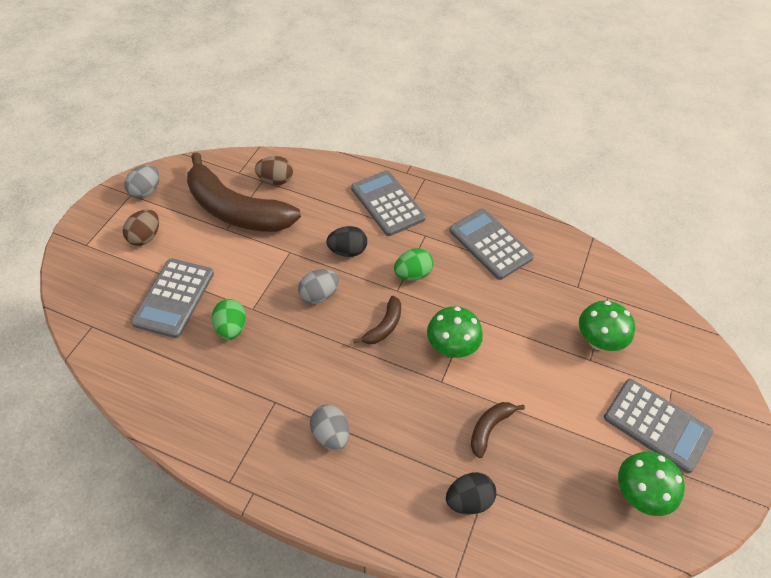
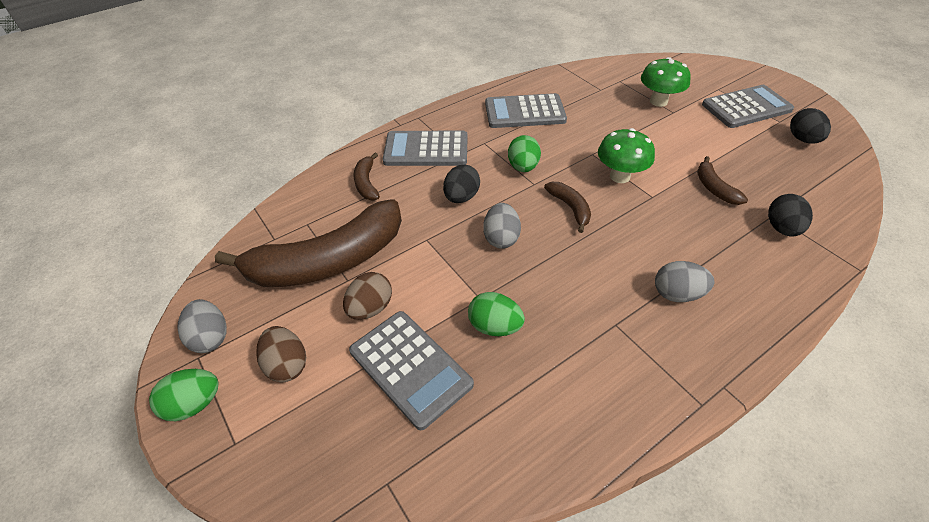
camera: 55 degrees left, 5 degrees down
(100, 213) = (194, 404): none -> green egg
(276, 180) = (318, 213): brown egg -> brown egg (370, 308)
(324, 189) = (366, 183): none -> brown banana
(639, 494) = (803, 139): green mushroom -> black egg

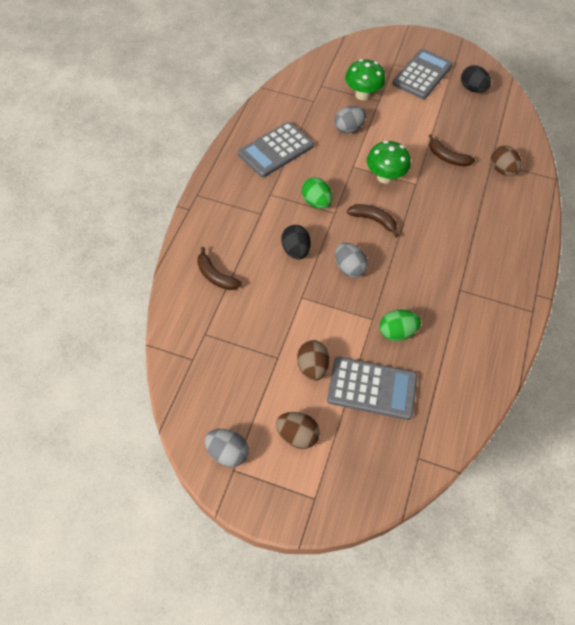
camera: 40 degrees left, 10 degrees up
(194, 404) = (265, 496): green egg -> none
(328, 261) = (250, 352): brown banana -> none
(426, 149) = (232, 222): grey calculator -> none
(677, 294) = (477, 249): grey egg -> grey egg (348, 129)
(781, 228) = (502, 170): black egg -> brown egg

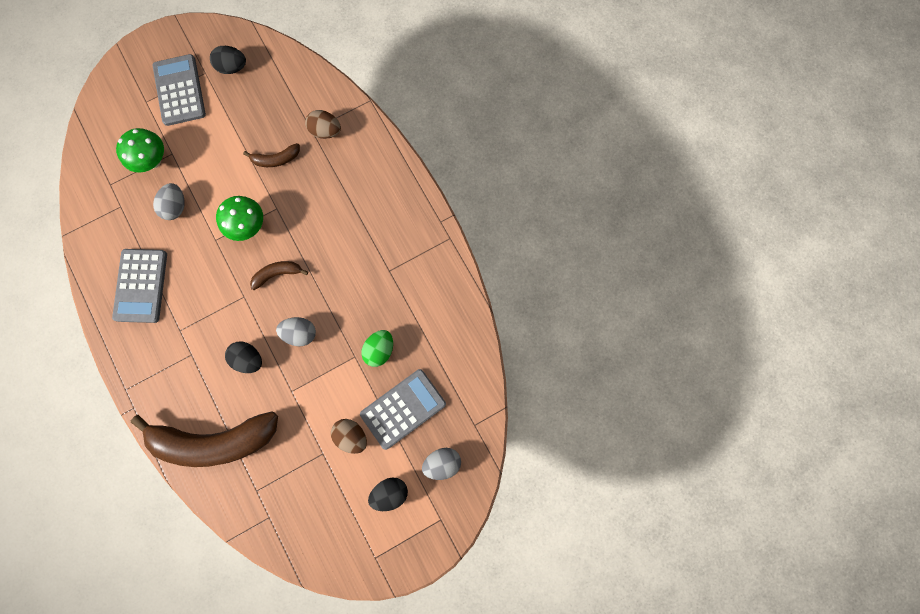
camera: 45 degrees left, 20 degrees up
(215, 276) = (214, 440): brown banana -> brown banana, size x2.35
(227, 453) = (360, 552): grey egg -> grey egg (442, 463)
(297, 435) = (390, 492): brown egg -> black egg
(316, 202) = (221, 302): green egg -> none

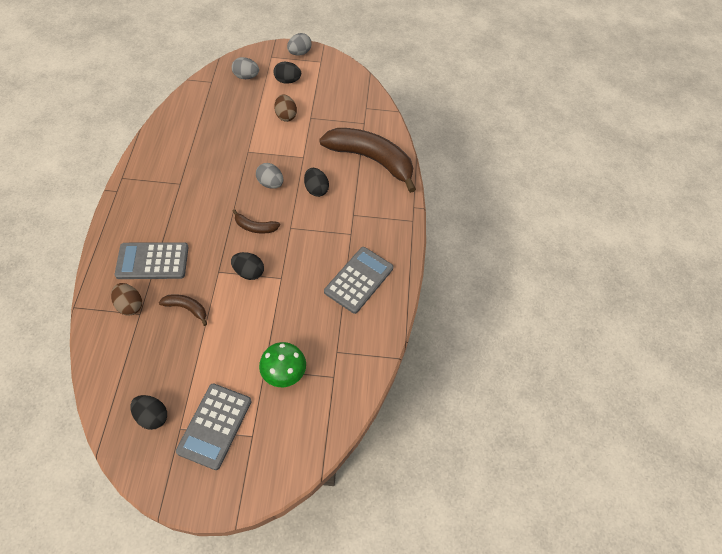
camera: 150 degrees left, 20 degrees down
(176, 207) = (292, 322): grey egg -> grey egg (299, 53)
(248, 226) = (249, 272): green mushroom -> black egg
(379, 350) = (229, 145): green egg -> none
(403, 409) = (243, 110): grey calculator -> grey calculator (152, 261)

